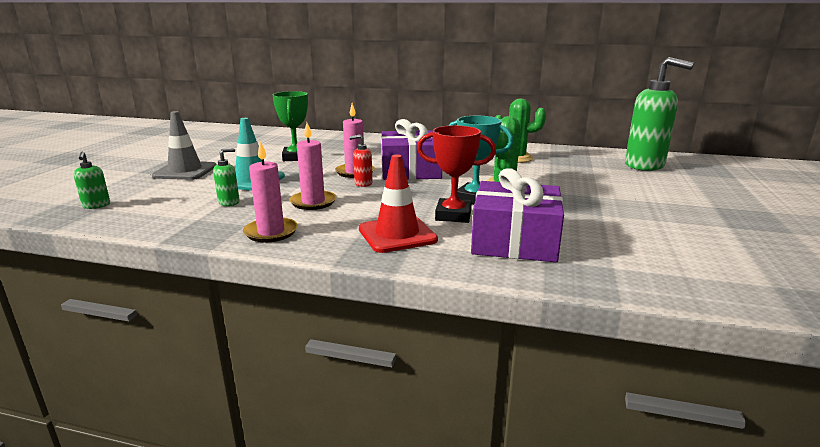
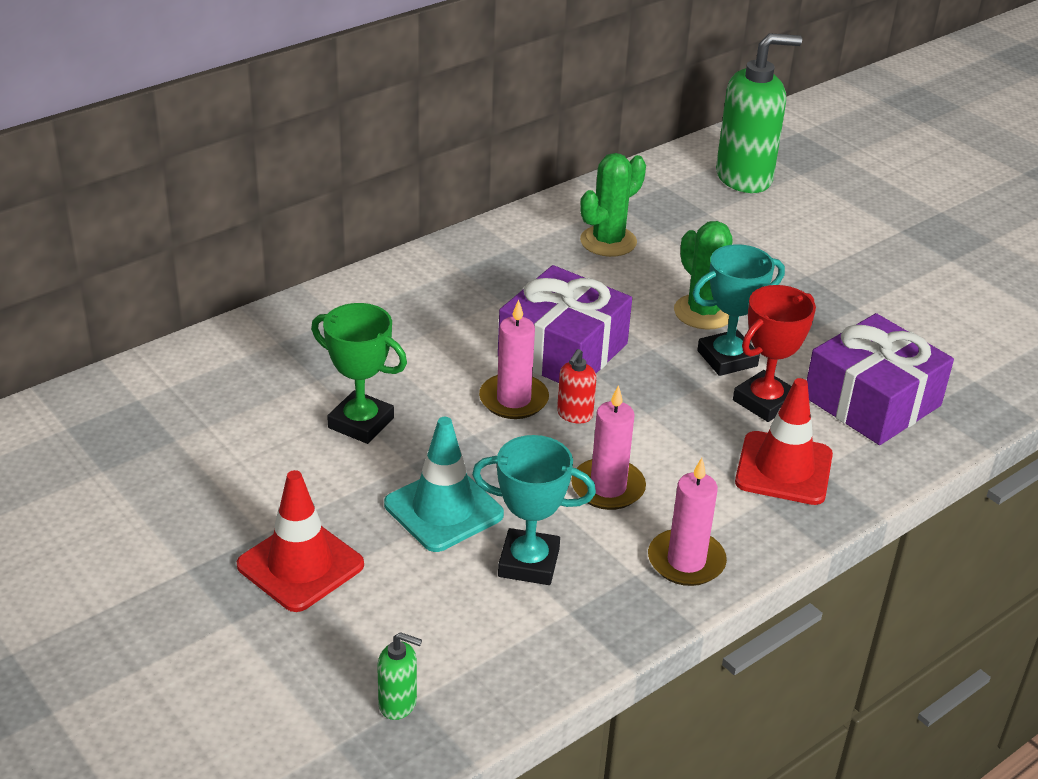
camera: 55 degrees left, 15 degrees up
(185, 171) = (300, 565): grey traffic cone -> red traffic cone
(229, 202) = (528, 563): green soap dispenser -> turquoise trophy

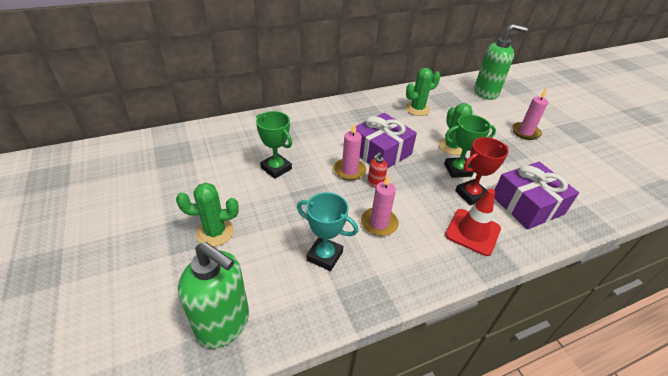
camera: 15 degrees right, 5 degrees up
(300, 565) = (215, 232): red traffic cone -> green cactus
(398, 703) = (224, 324): green soap dispenser -> green soap dispenser, size x2.30
(443, 509) = (295, 218): turquoise traffic cone -> none
(686, 561) = (406, 273): pink candle -> pink candle (525, 132)
(727, 358) = (457, 170): turquoise trophy -> green trophy

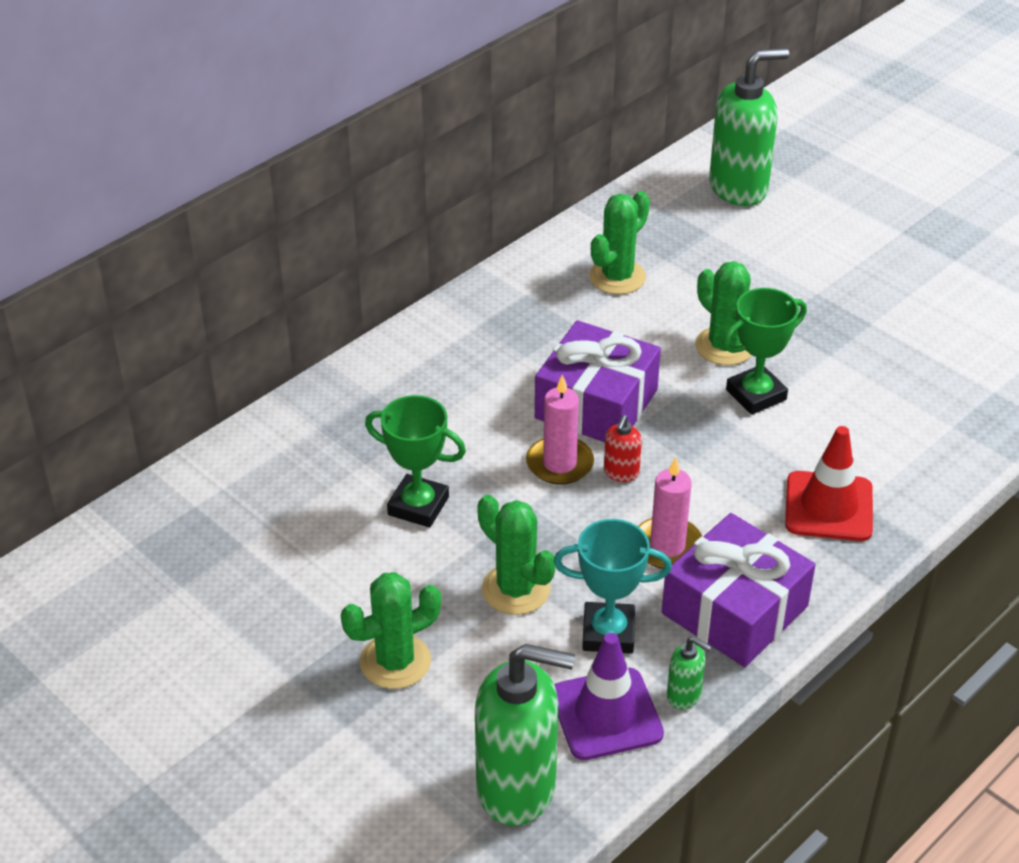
camera: 20 degrees left, 0 degrees up
(293, 218) = (516, 589): none -> green cactus
(297, 299) = (606, 714): none -> purple traffic cone
(344, 305) = (684, 695): none -> green soap dispenser
(471, 194) = (799, 437): red trophy -> none
(525, 132) = (849, 267): pink candle -> none
(527, 205) = (900, 425): purple gift -> purple gift (734, 610)

